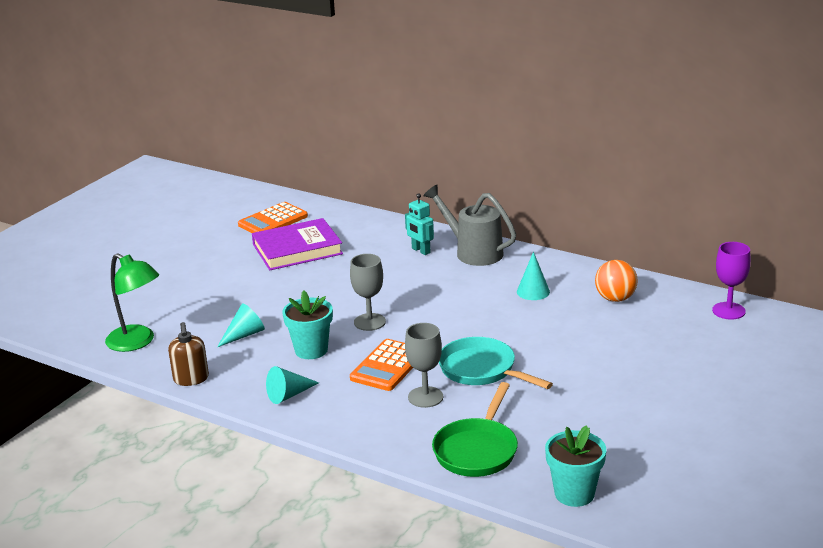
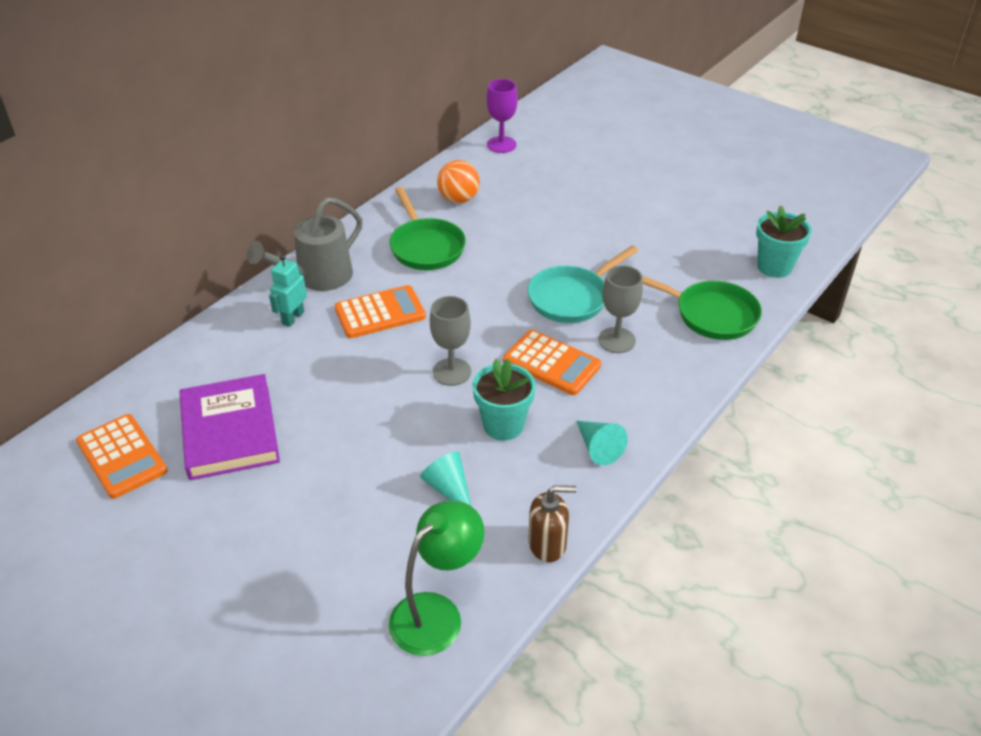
camera: 85 degrees left, 15 degrees up
(420, 251) = (293, 318): turquoise robot -> turquoise robot turned 150 degrees clockwise
(435, 283) = (380, 313): none -> orange calculator
(533, 291) = (425, 246): turquoise cone -> green pan

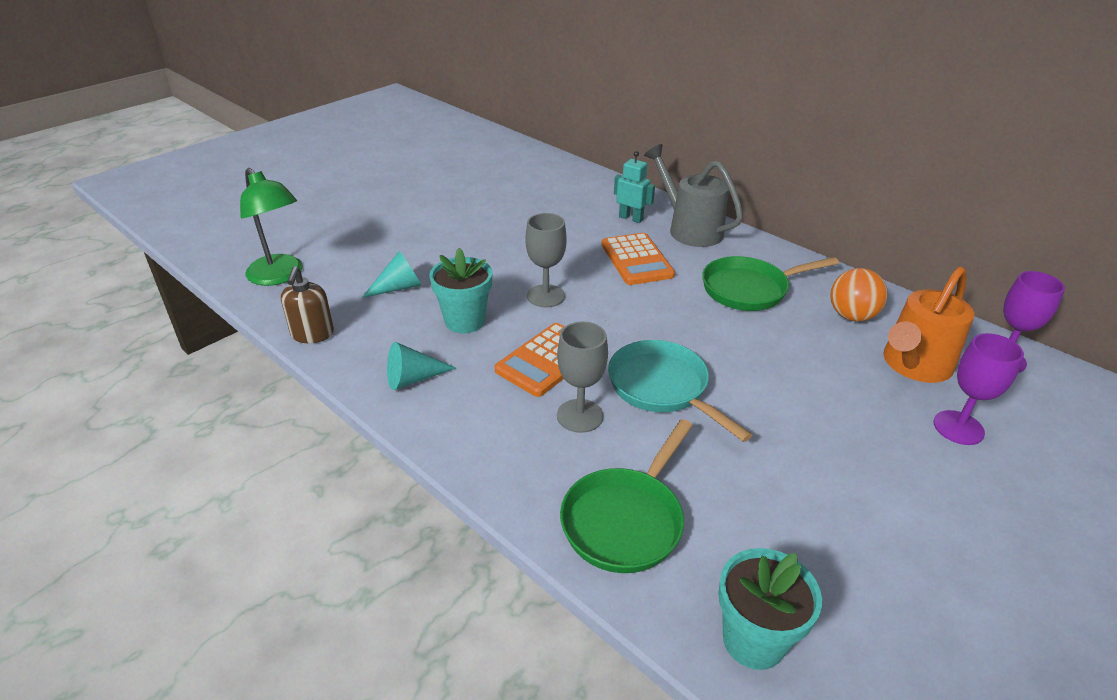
camera: 95 degrees right, 5 degrees down
(121, 457) = (487, 162): orange calculator -> none
(230, 431) = (499, 196): purple book -> none
(517, 181) = (912, 366): none -> orange watering can
(578, 174) = (958, 428): none -> purple goblet

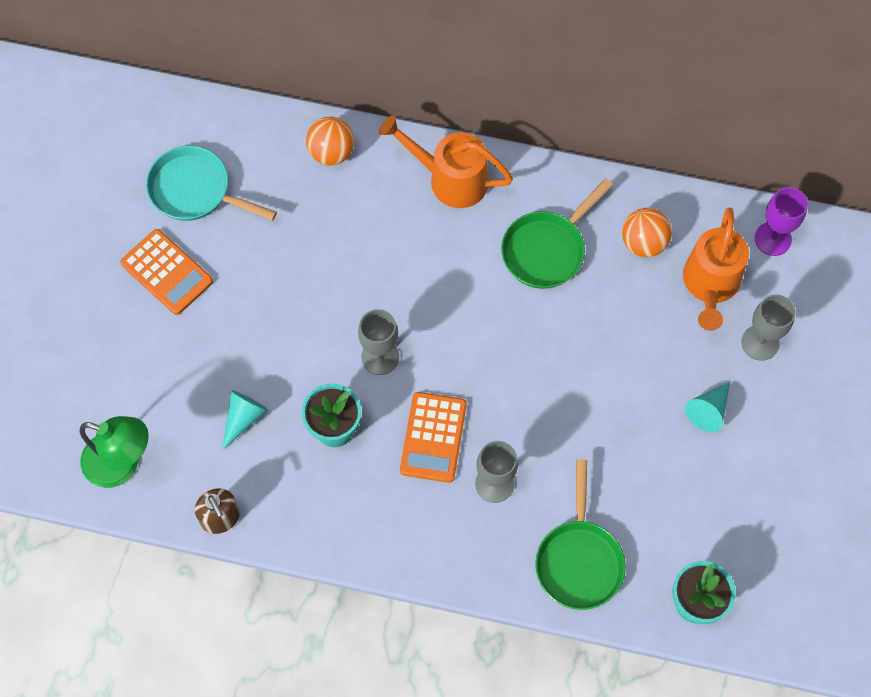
camera: 30 degrees left, 30 degrees up
(413, 378) = (344, 518): turquoise cone -> turquoise cone (708, 410)
(605, 191) = (331, 152): none -> orange ball
(631, 218) = (384, 189): turquoise robot -> none
(636, 260) = (428, 258): orange calculator -> orange calculator (167, 272)
(662, 388) = (538, 419): turquoise pan -> turquoise pan (195, 191)
(689, 229) = (449, 178): grey watering can -> orange watering can
(958, 428) = (760, 342): purple goblet -> grey goblet

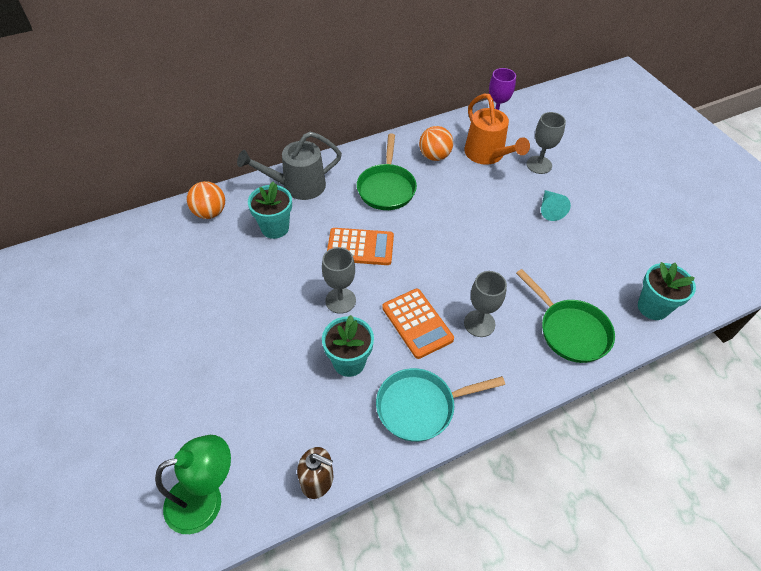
camera: 40 degrees left, 15 degrees down
(167, 272) = (143, 344): orange calculator -> orange calculator (360, 247)
(195, 191) = (128, 284): turquoise pan -> turquoise pan (421, 407)
(243, 418) = (278, 399): turquoise cone -> none
(383, 220) = (275, 228): none -> turquoise flower pot
(449, 178) = (297, 186): orange watering can -> grey watering can

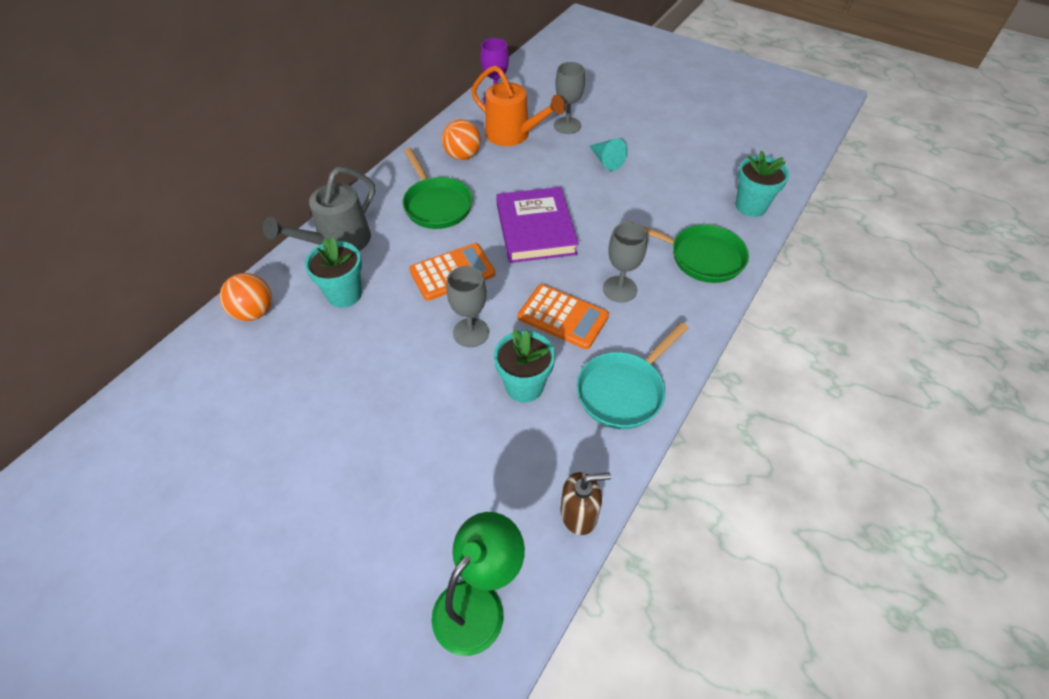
camera: 30 degrees left, 0 degrees up
(448, 241) = (535, 229): none -> purple book

